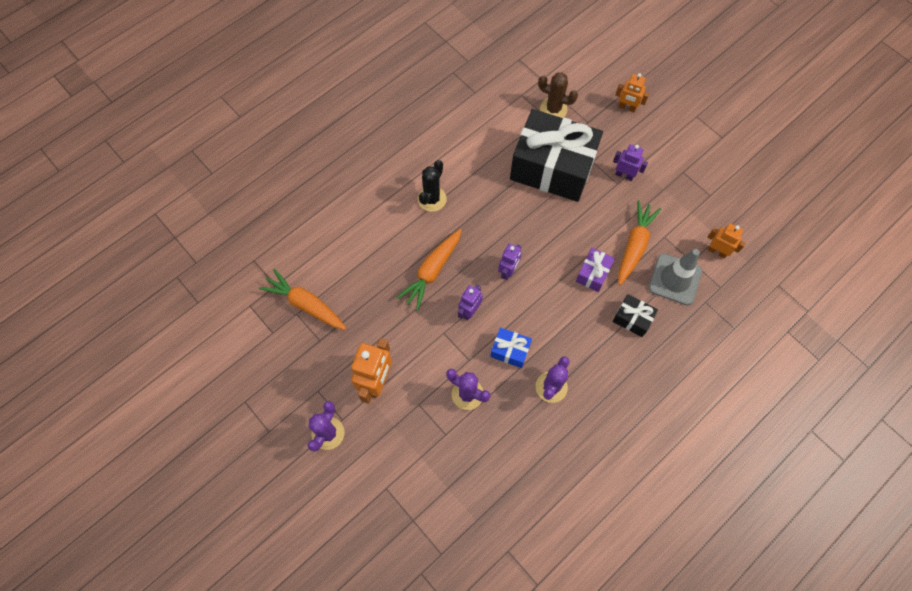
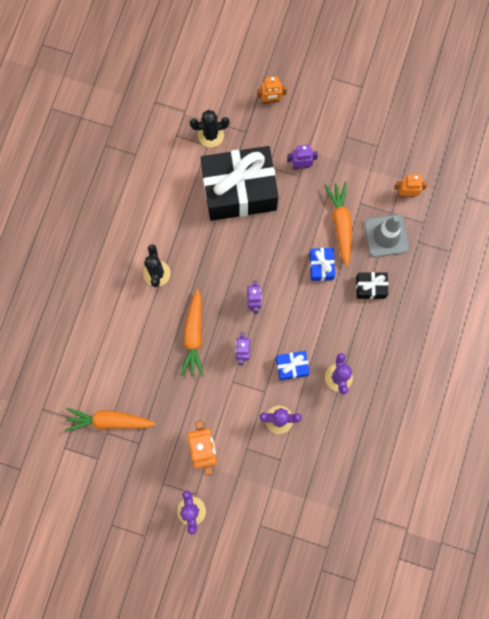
camera: 30 degrees left, 10 degrees up
(553, 109) = (210, 135): brown cactus -> black cactus
(593, 273) = (321, 266): purple gift -> blue gift

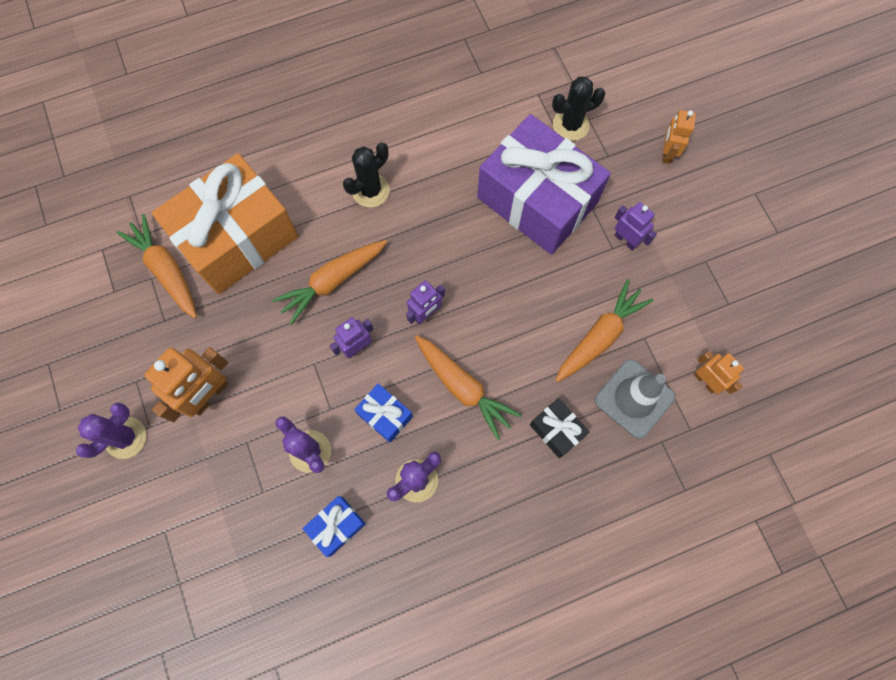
camera: 50 degrees right, 5 degrees down
(123, 368) = (237, 238): none -> orange gift
(210, 135) = (570, 125): black cactus -> black cactus turned 60 degrees counterclockwise
(239, 191) = (537, 200): black gift -> purple gift
(271, 100) = (667, 153): orange robot -> orange robot turned 60 degrees clockwise
(310, 315) = (463, 387): none -> orange carrot
(321, 266) = (531, 354): blue gift -> blue gift (337, 526)

